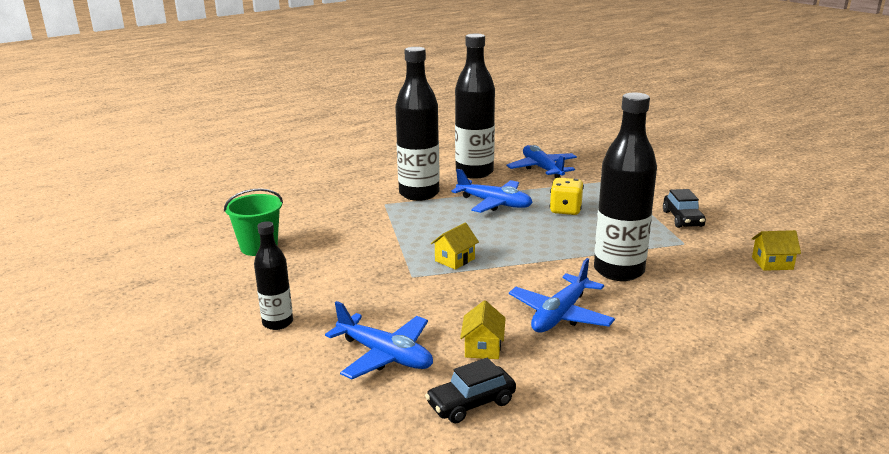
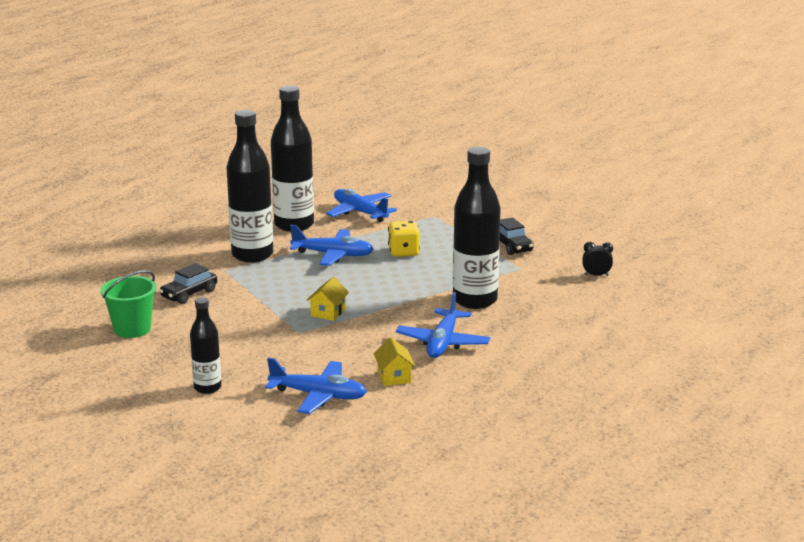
camera: 20 degrees left, 0 degrees up
(471, 403) = (407, 415): black car -> black car (189, 294)
(772, 263) = (596, 275): yellow house -> black clock

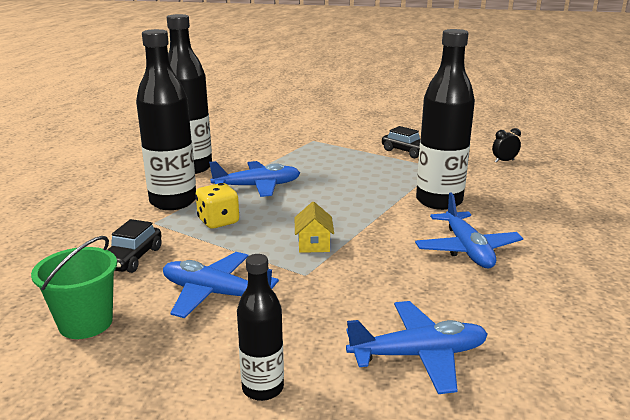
camera: 25 degrees left, 0 degrees up
(360, 212) = (244, 148): blue plane -> blue plane (215, 293)
(394, 377) = (471, 302): yellow house -> none
(403, 252) = (321, 172): yellow dice -> yellow dice (218, 221)

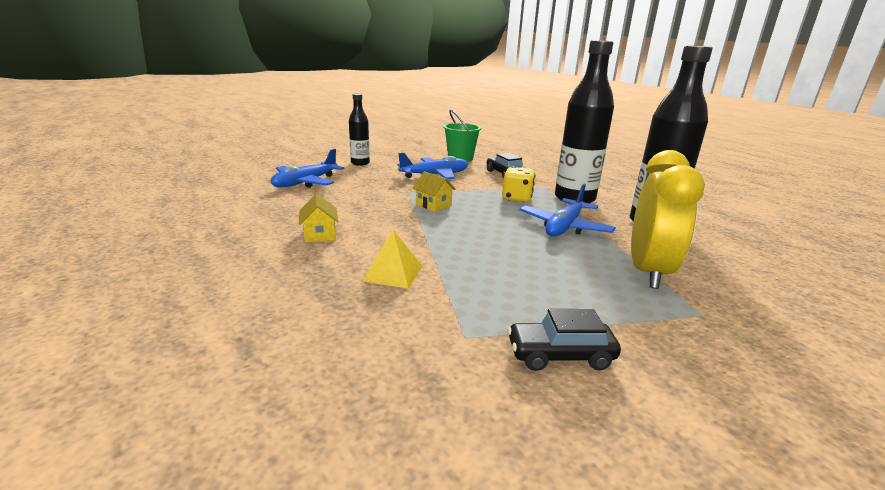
camera: 135 degrees right, 0 degrees up
(286, 154) = (648, 272): none -> yellow clock
(439, 201) = (393, 273): black bottle -> yellow pyramid
(467, 249) = (320, 235): blue plane -> yellow house
(504, 161) = (379, 421): black clock -> none

